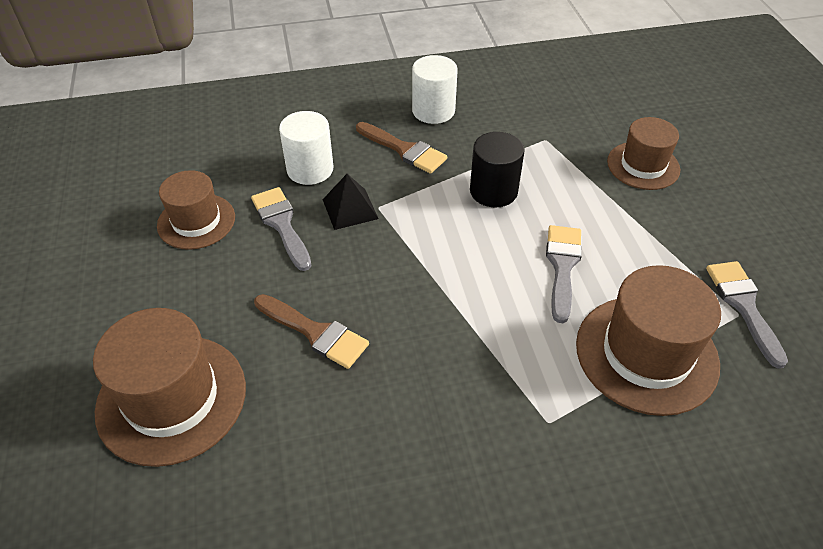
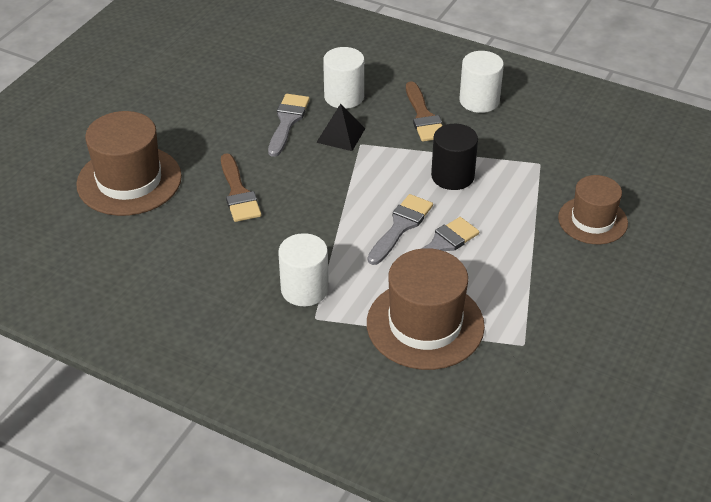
camera: 40 degrees right, 5 degrees down
(196, 221) = (239, 92): brown hat -> none
(502, 397) = (304, 289): none -> white cylinder
(743, 306) = (534, 342): grey brush -> grey brush (401, 226)

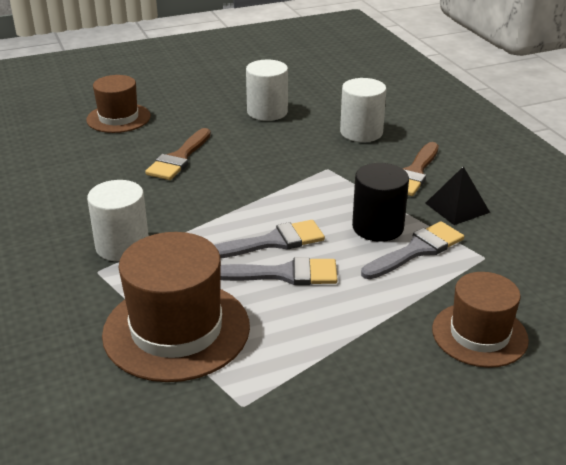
camera: 40 degrees right, 10 degrees down
(129, 180) = (118, 118): brown hat -> brown hat, size x0.64
(287, 121) = (289, 130): grey brush -> grey brush (417, 250)
(340, 135) = (319, 156): black pyramid -> black pyramid (457, 207)
(479, 101) = (487, 183): white cylinder -> white cylinder (267, 112)

